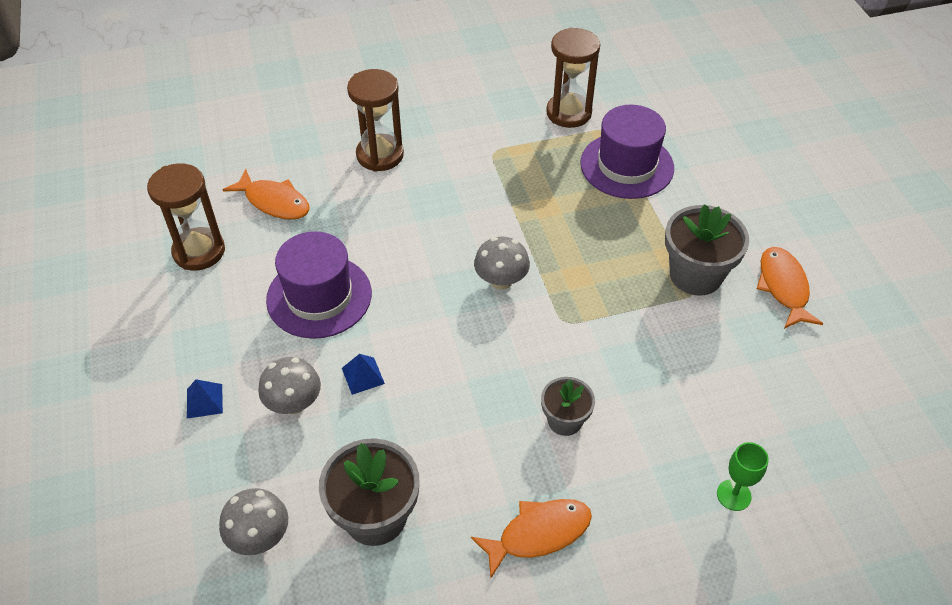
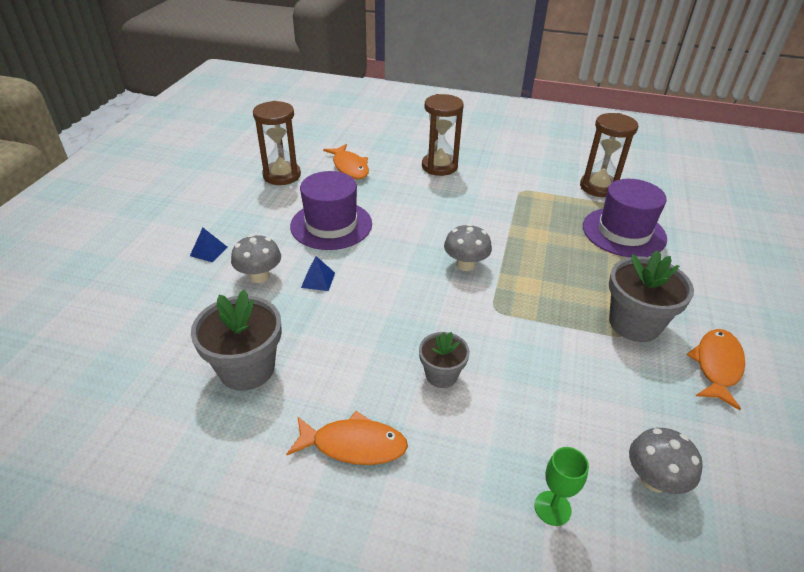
camera: 30 degrees right, 10 degrees down
(259, 536) = (163, 342): grey mushroom -> grey mushroom (654, 479)

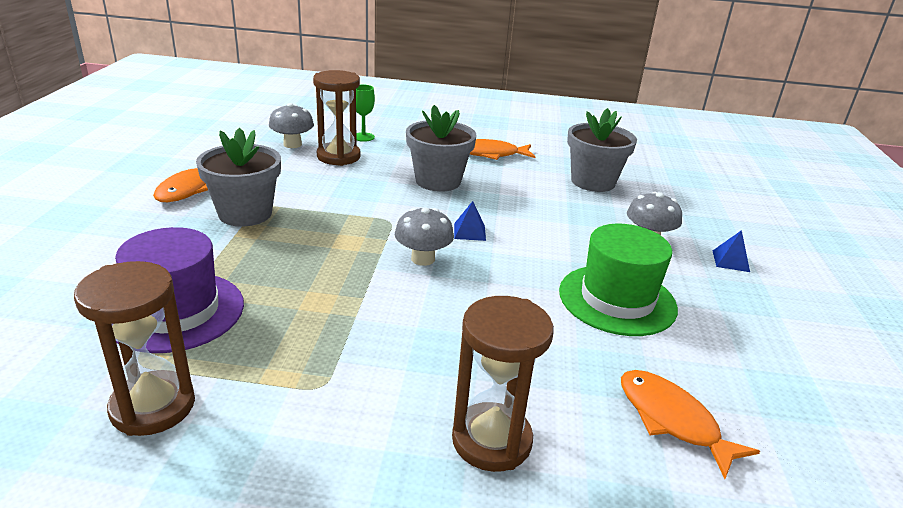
camera: 170 degrees right, 10 degrees down
(282, 175) = (773, 387): brown hourglass -> brown hourglass (338, 156)
(318, 280) = (584, 238): blue pyramid -> blue pyramid (469, 232)
(331, 225) = (617, 299): purple hat -> green hat
(441, 375) = (438, 181): grey flower pot -> grey flower pot, size x1.69

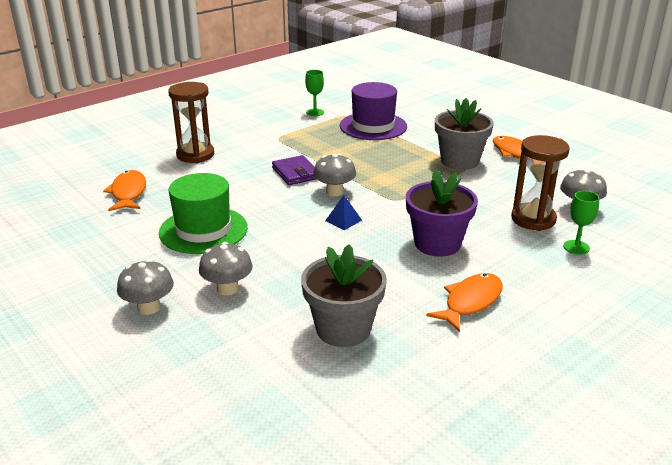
camera: 135 degrees right, 0 degrees up
(153, 406) = (315, 112): brown hourglass -> green goblet
(416, 305) = (296, 173): none -> purple wallet
(438, 181) = (437, 244): grey flower pot -> purple flower pot
(672, 420) = (128, 193): orange fish -> orange fish turned 105 degrees counterclockwise
(730, 261) = (149, 307): blue pyramid -> grey mushroom

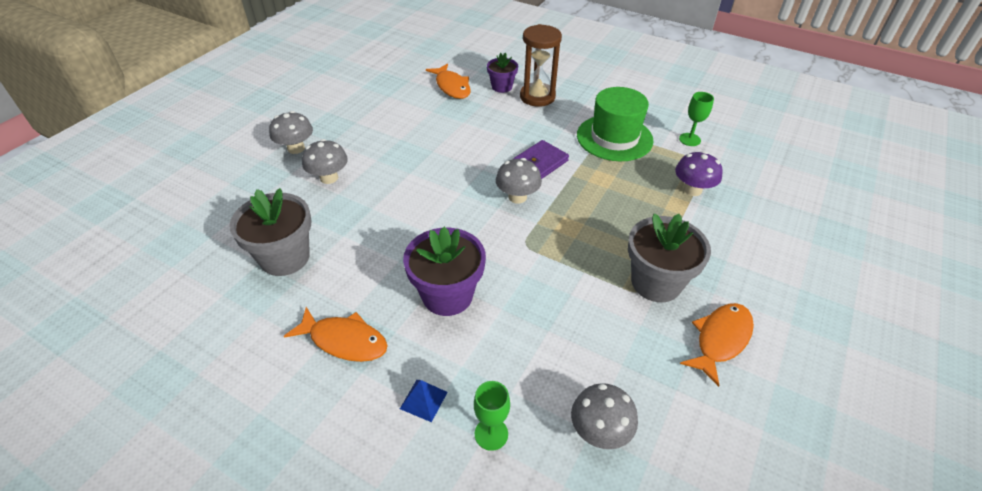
camera: 70 degrees right, 15 degrees up
(128, 193) = (452, 87): orange fish -> orange fish turned 90 degrees clockwise
(159, 168) = (502, 87): none -> purple flower pot
(203, 230) = (411, 140): green hat -> green hat (614, 138)
(343, 220) = (464, 216): blue pyramid -> blue pyramid (423, 400)
(373, 126) = (692, 190): purple hat -> purple mushroom
(533, 219) = (542, 378): brown hourglass -> none

